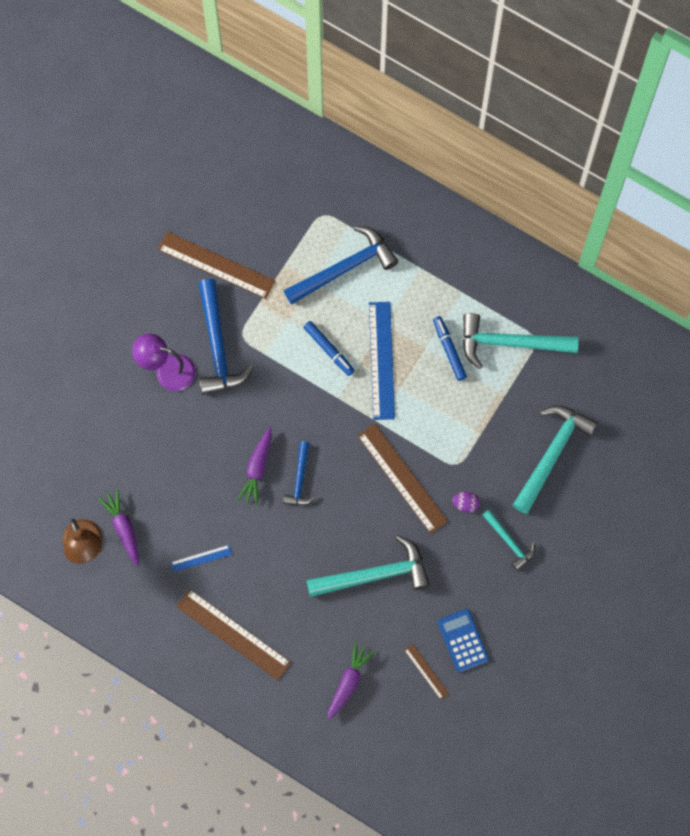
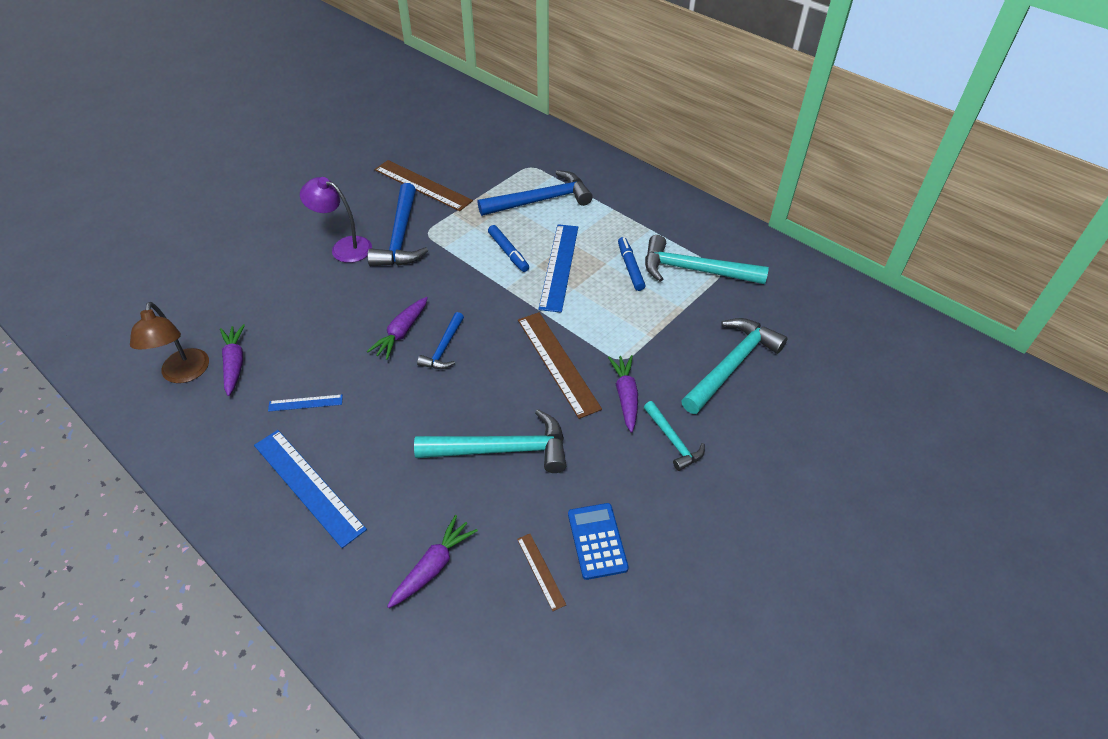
camera: 10 degrees right, 25 degrees down
(233, 634) = (308, 486): brown ruler -> blue ruler
(465, 504) = (625, 396): purple egg -> purple carrot

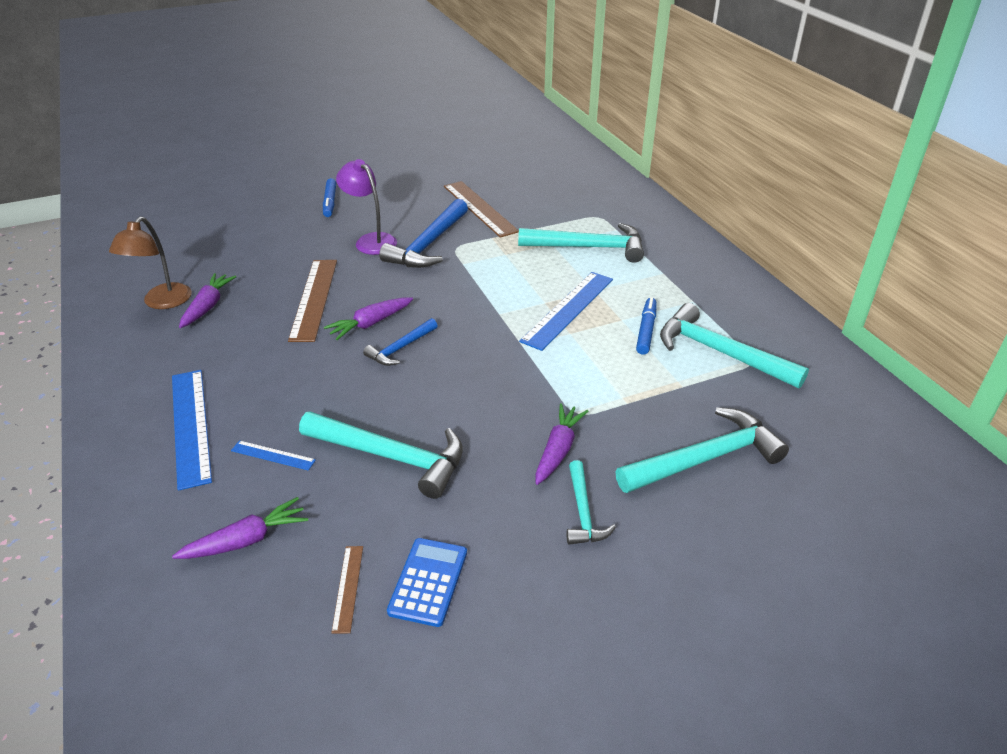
camera: 25 degrees right, 10 degrees down
(305, 403) = (241, 356): blue ruler -> blue ruler (273, 455)
(508, 252) = (524, 283): blue marker -> blue marker (330, 202)
(540, 200) = (589, 247): blue hammer -> turquoise hammer
(557, 363) = (505, 395): brown ruler -> brown ruler (314, 299)

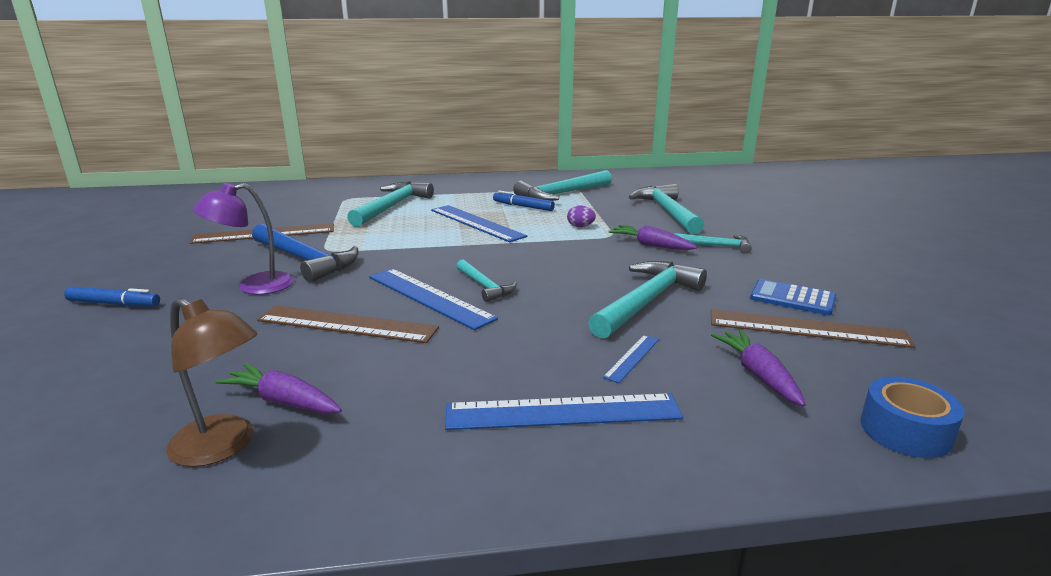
camera: 75 degrees left, 15 degrees down
(151, 640) = (905, 431): none -> blue tape
(348, 588) = (807, 328): brown ruler -> brown ruler, size x2.06
(370, 324) = (429, 297): purple carrot -> blue ruler
(400, 348) = (485, 286): blue hammer -> turquoise hammer
(597, 385) = (580, 226): none -> purple egg

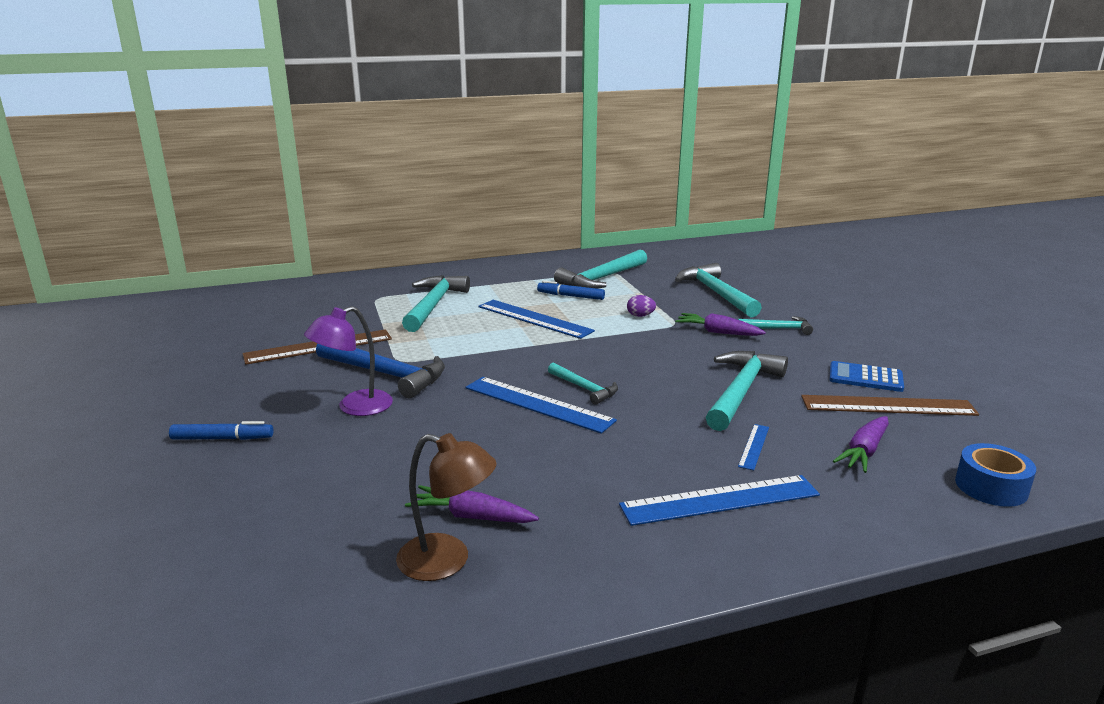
camera: 10 degrees left, 0 degrees up
(347, 324) = (477, 438): brown ruler -> none
(758, 375) = (864, 452): purple carrot -> purple carrot turned 120 degrees counterclockwise

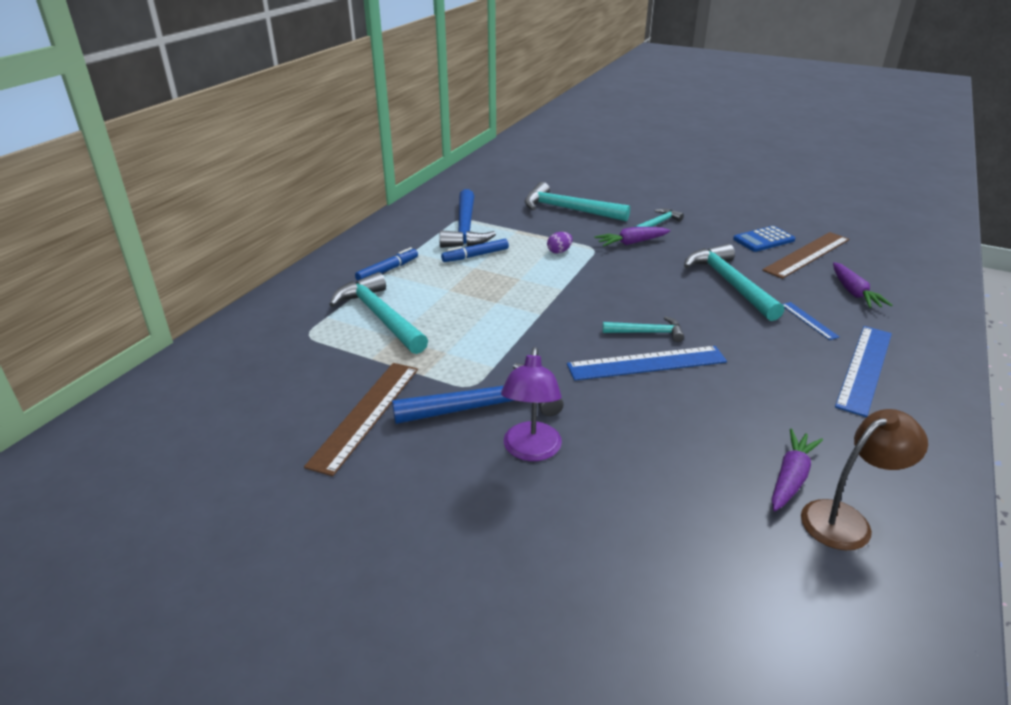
camera: 45 degrees left, 10 degrees up
(222, 438) = (489, 559): blue marker -> blue marker (387, 270)
(471, 516) = (791, 477): purple carrot -> purple carrot turned 150 degrees clockwise
(534, 319) = (491, 290): blue ruler -> none
(602, 279) = (465, 229): turquoise hammer -> blue hammer
(991, 487) = (928, 283): blue tape -> none

